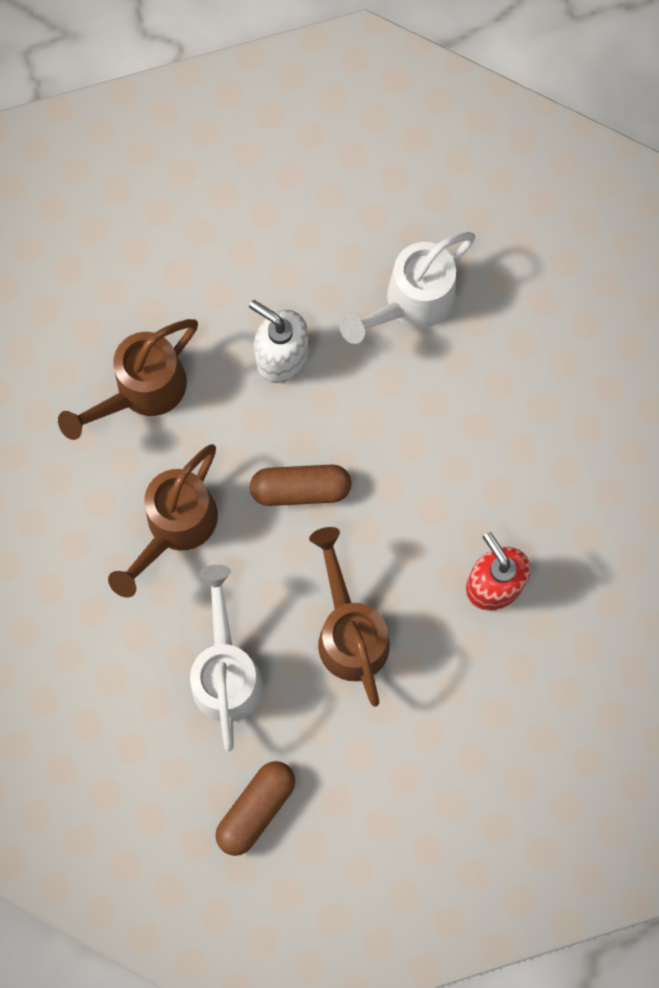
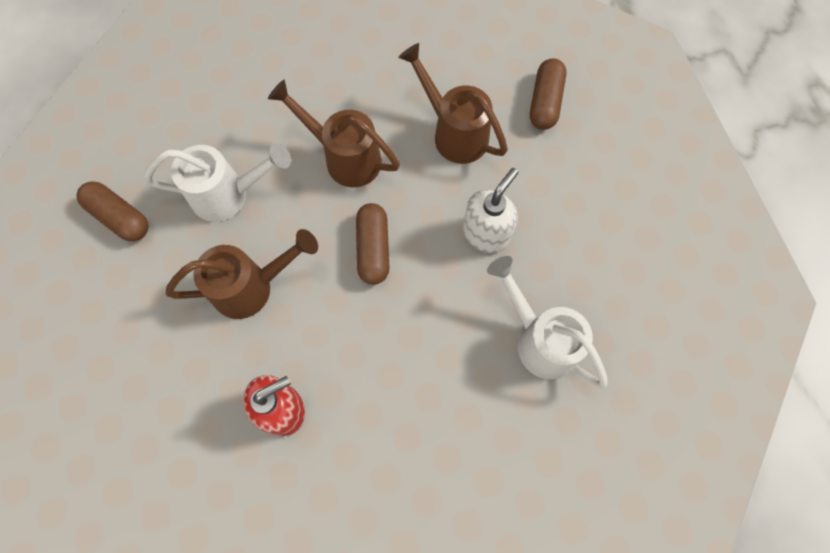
camera: 90 degrees right, 5 degrees down
(100, 278) = (545, 102): none -> brown capsule

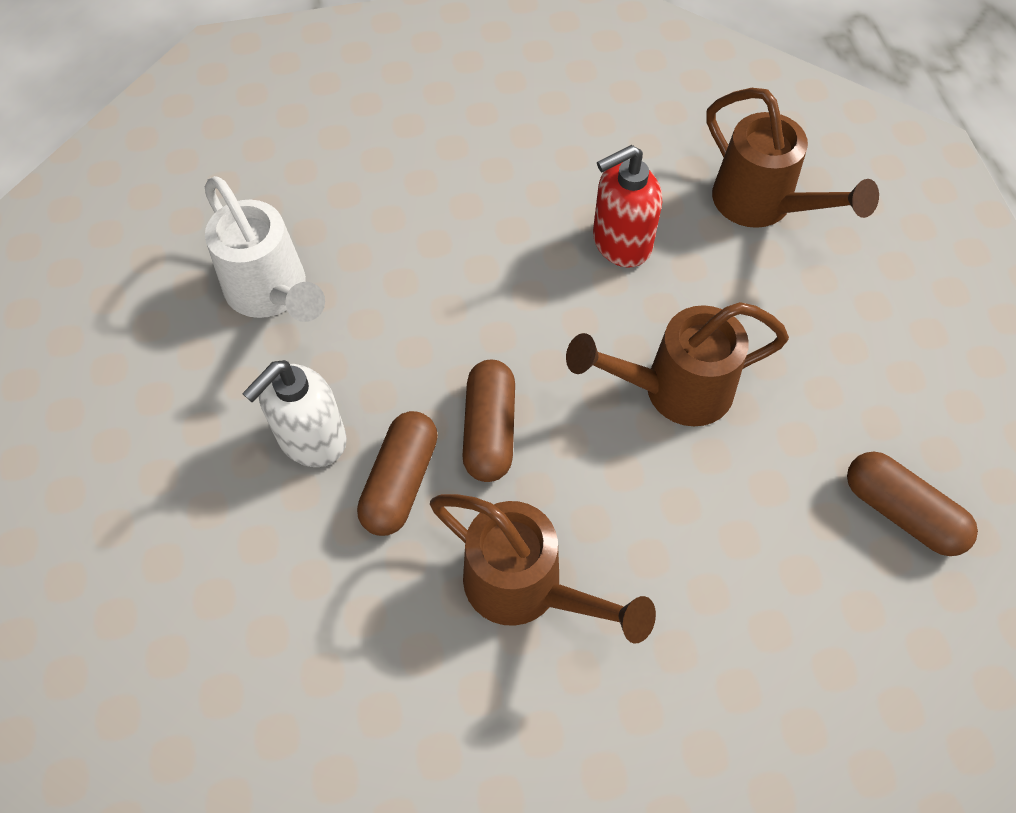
camera: 175 degrees left, 10 degrees down
(229, 195) = (724, 536): white watering can -> none
(453, 132) = (326, 622): brown watering can -> brown watering can (763, 206)
(545, 102) = (142, 671): brown capsule -> brown capsule (400, 482)

